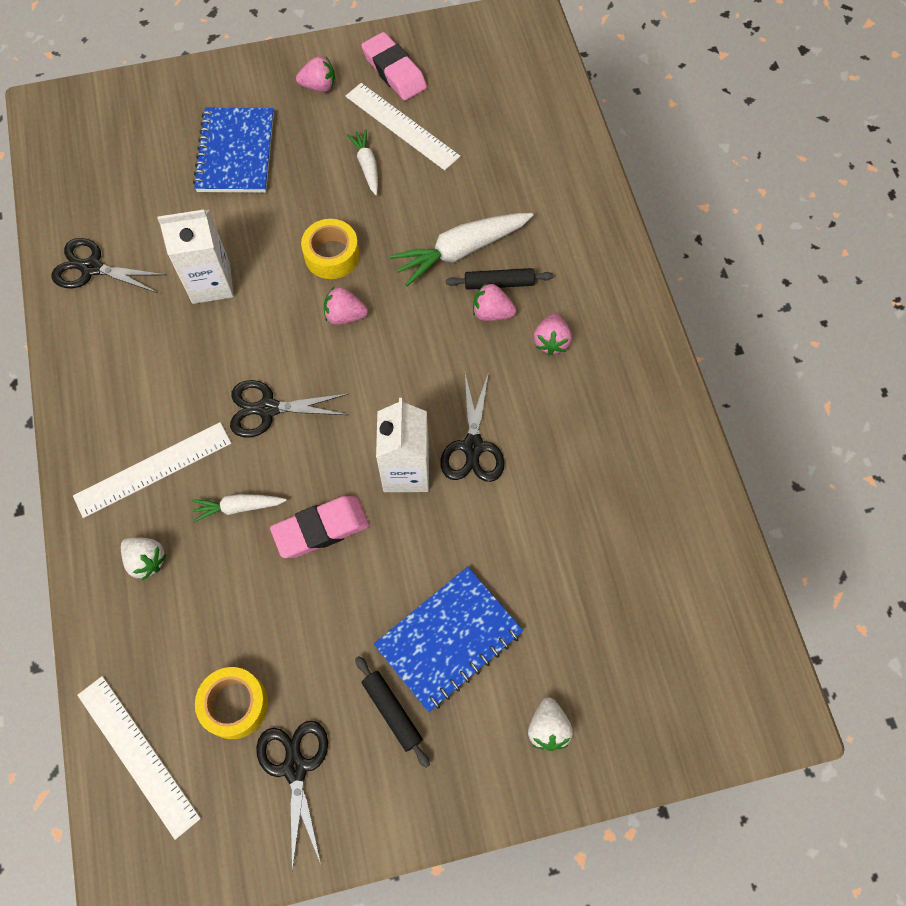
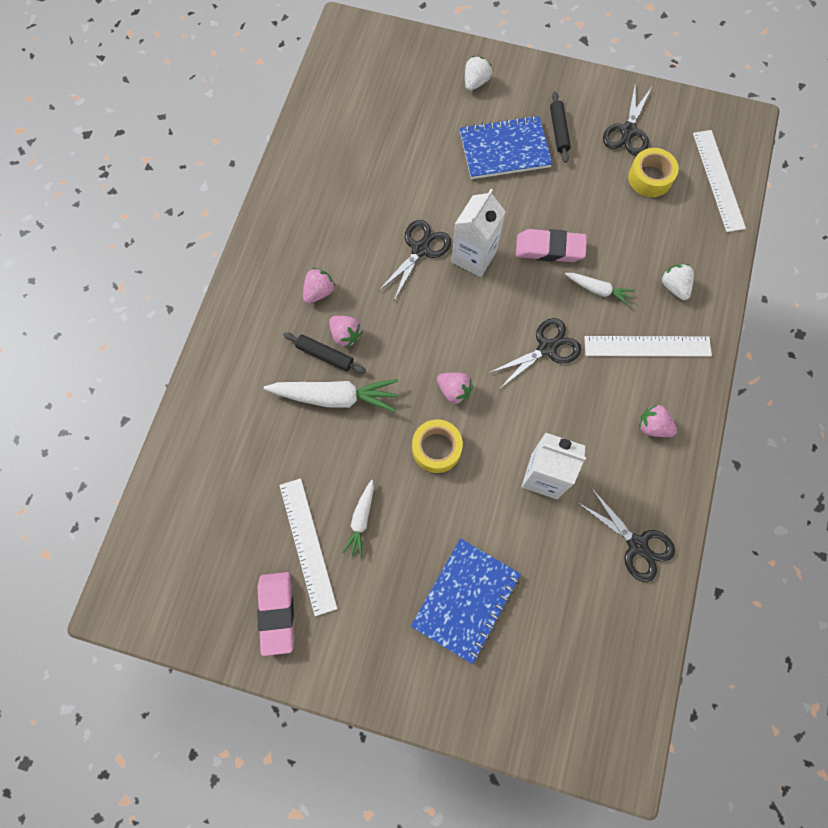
camera: 150 degrees left, 5 degrees up
(267, 409) = (547, 348): black scissors -> black scissors turned 60 degrees counterclockwise
(319, 86) = (354, 635): pink strawberry -> pink strawberry (653, 426)

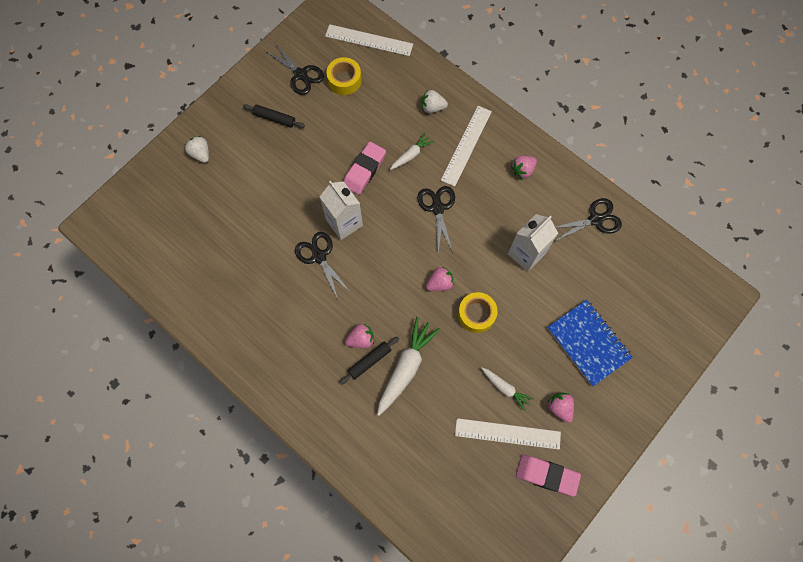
camera: 65 degrees left, 0 degrees up
(319, 292) = (316, 344): pink strawberry -> pink strawberry (559, 407)
(504, 149) = (269, 161): blue notebook -> none

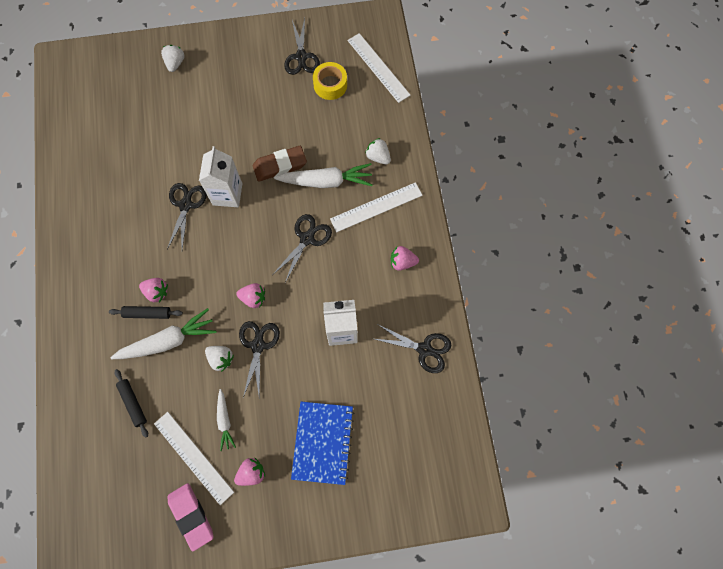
camera: 40 degrees right, 0 degrees up
(274, 118) = (251, 76): black rolling pin -> black rolling pin (133, 403)
(364, 170) = (280, 166): pink eraser -> brown eraser
(411, 155) = (326, 181): white carrot -> white carrot, size x1.79
(458, 347) = (221, 359): none -> white strawberry
(476, 314) = (258, 345): yellow tape -> black scissors
(559, 407) = (251, 473): pink strawberry -> pink strawberry turned 45 degrees clockwise

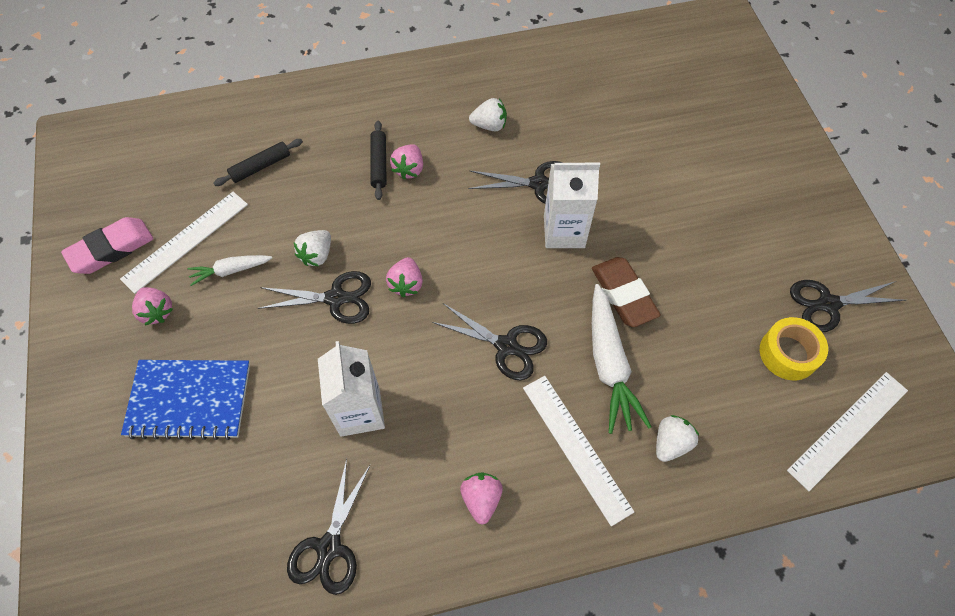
camera: 85 degrees right, 10 degrees down
(168, 341) = (342, 192): white carrot -> none
(175, 63) = (760, 140): white strawberry -> white strawberry (489, 125)

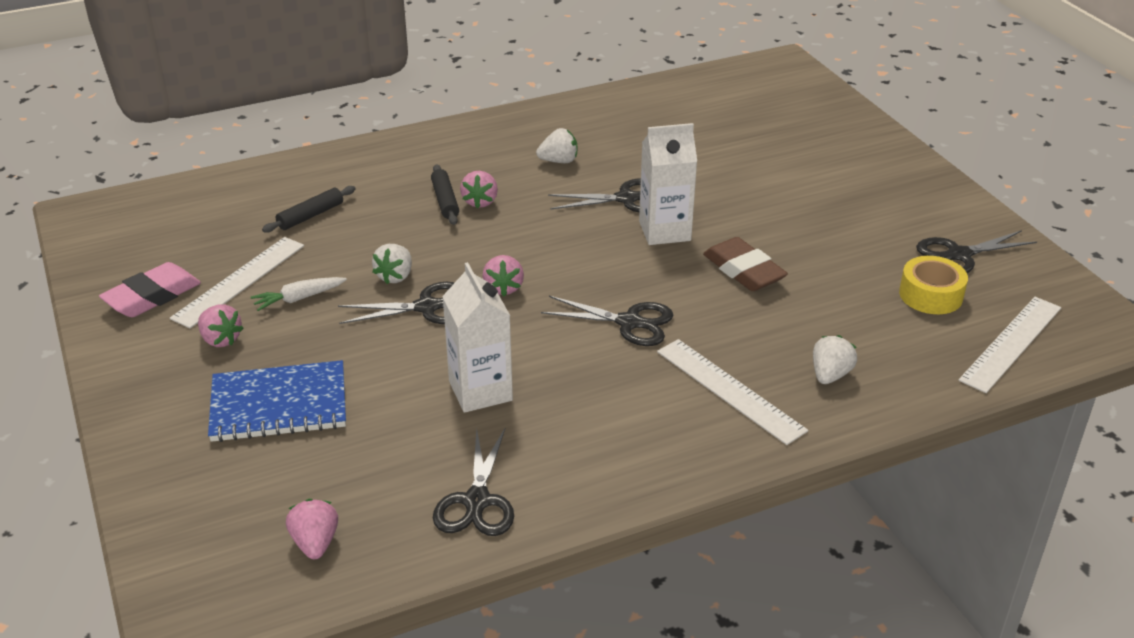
camera: 10 degrees left, 25 degrees down
(481, 499) = (638, 442): pink strawberry -> pink strawberry (315, 543)
(609, 364) = (745, 324): white carrot -> none

